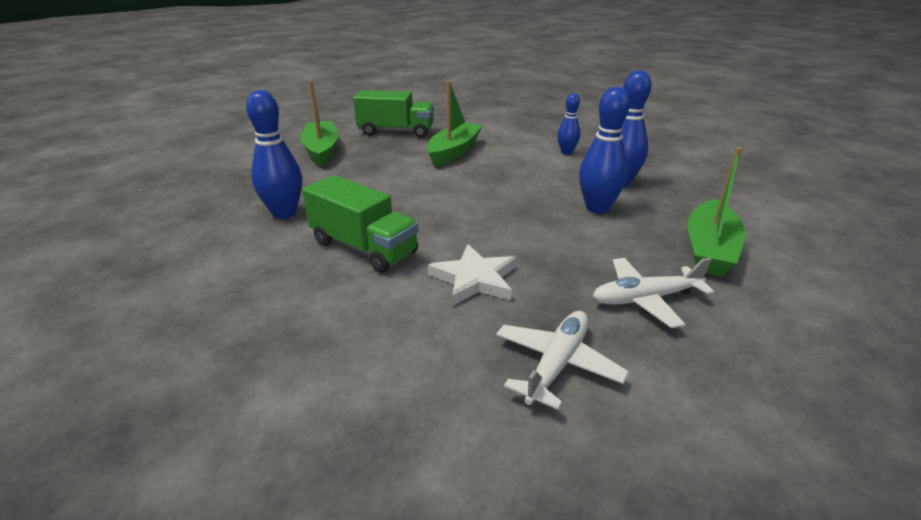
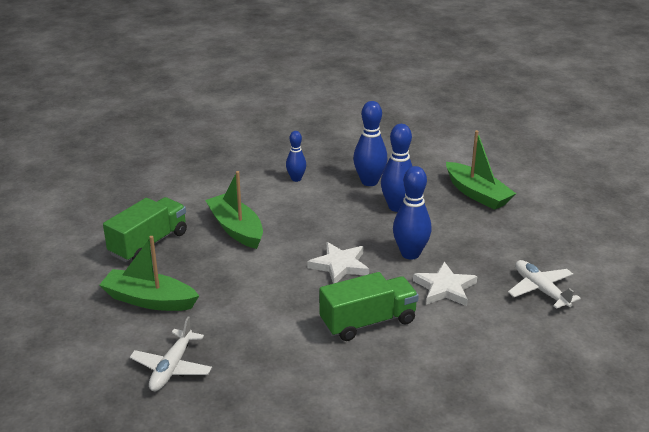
camera: 60 degrees left, 0 degrees up
(284, 213) = (274, 349): blue bowling pin -> blue bowling pin (410, 254)
(449, 207) = (340, 265): none -> white star
(645, 299) = (507, 238): white plane -> white plane (172, 368)

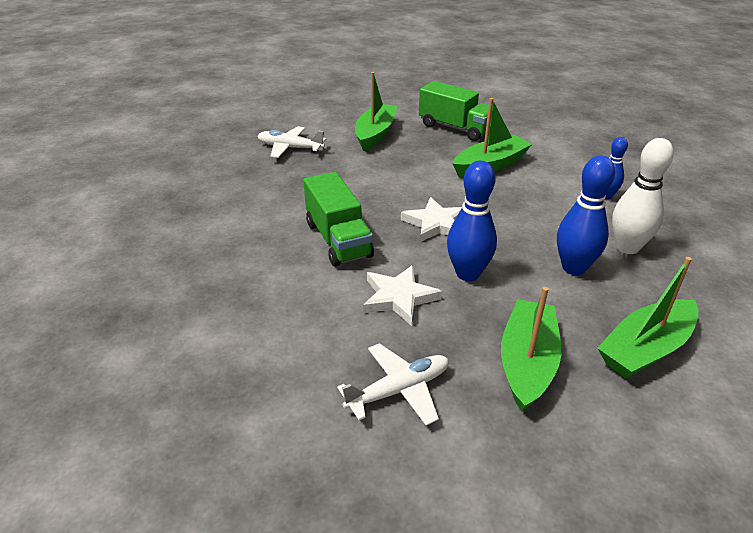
camera: 90 degrees right, 5 degrees up
(369, 182) = (627, 247): blue bowling pin -> white bowling pin
(501, 237) = (527, 362): none -> green boat

